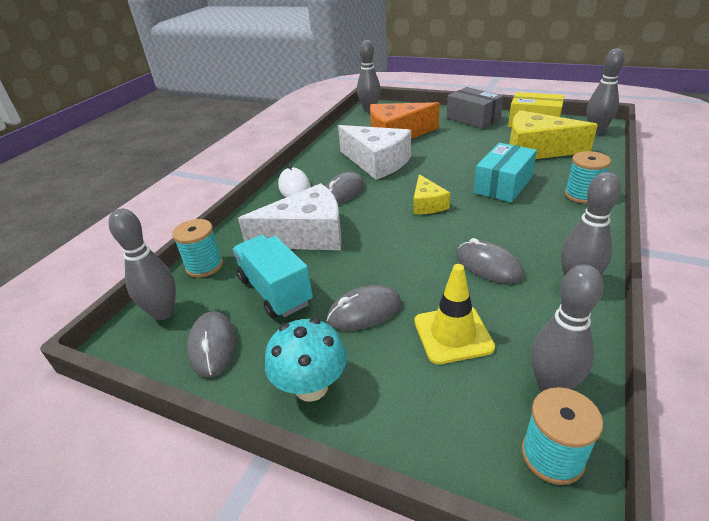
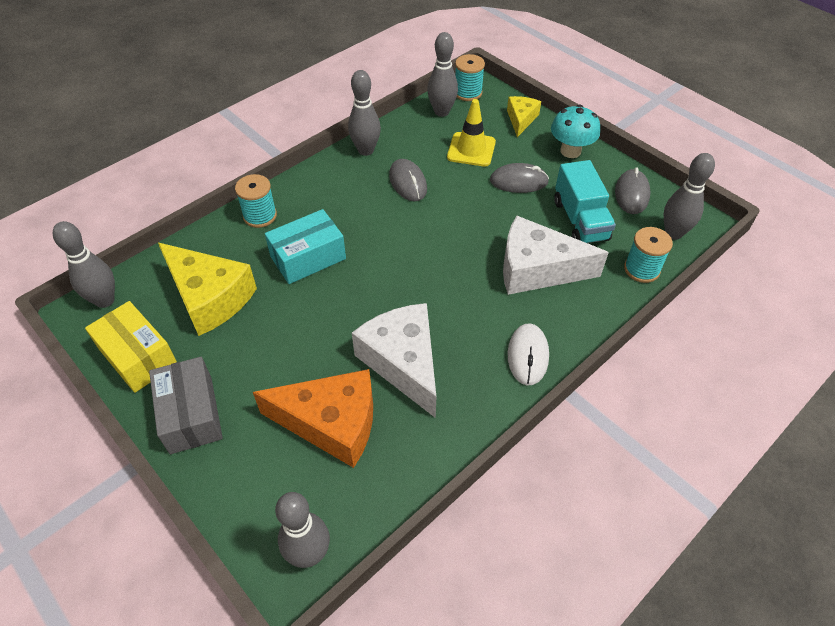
camera: 160 degrees left, 15 degrees up
(343, 192) = (474, 319): grey mouse -> none
(427, 204) = (401, 263): yellow cheese -> yellow cheese (521, 119)

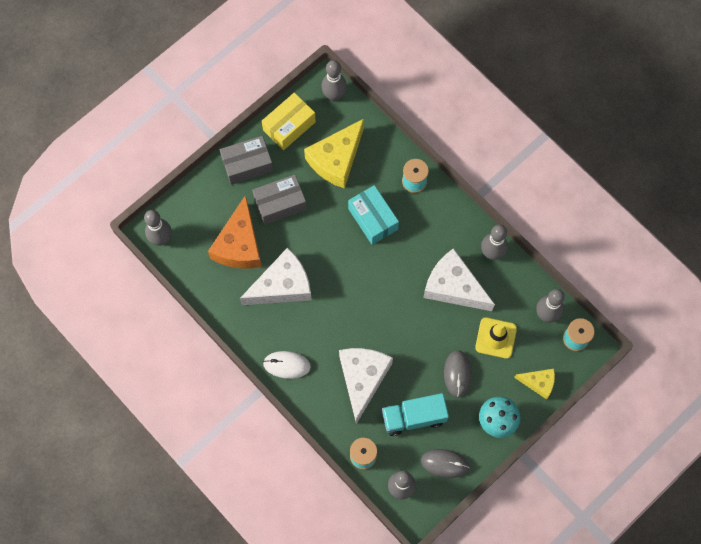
camera: 90 degrees right, 20 degrees up
(268, 367) = (280, 204): none -> grey box
(408, 182) = (453, 287): grey mouse -> white cheese

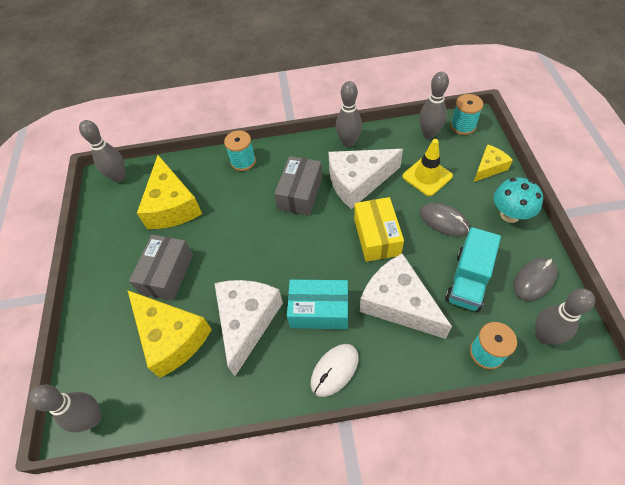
camera: 50 degrees left, 15 degrees down
(239, 245) = (171, 337): orange cheese -> yellow cheese
(247, 165) = (105, 280): grey box -> grey box (300, 193)
(289, 126) = (107, 224): yellow box -> yellow box (376, 236)
(373, 219) = (248, 207): turquoise box -> turquoise box (319, 310)

